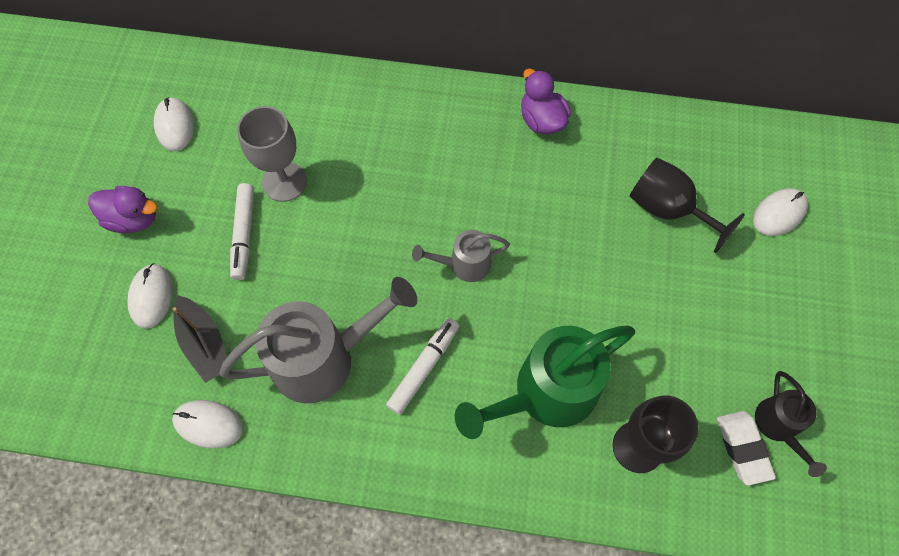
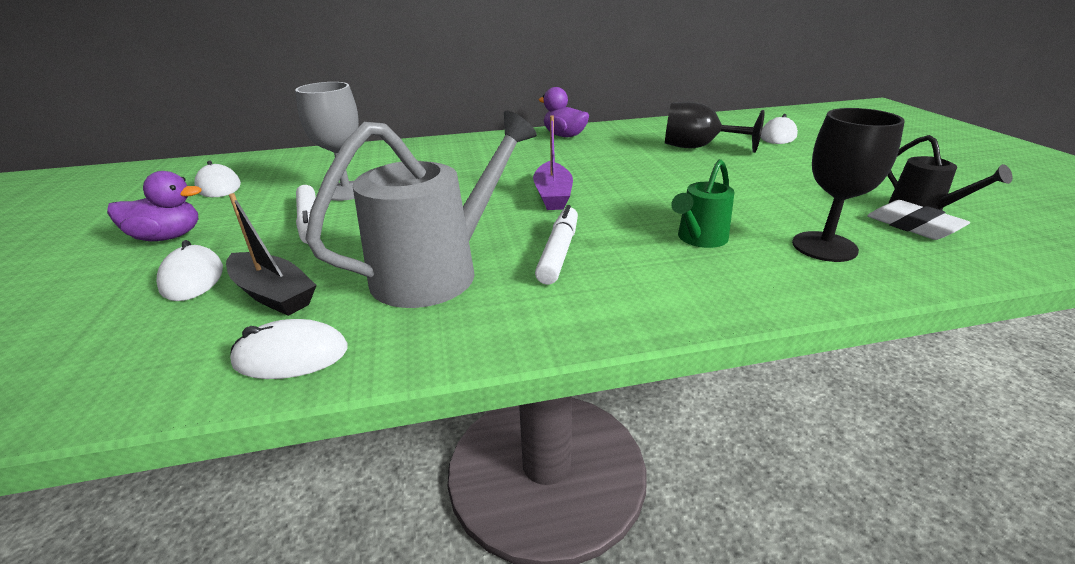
camera: 20 degrees left, 35 degrees down
(463, 264) = (553, 195): grey watering can -> purple boat
(545, 393) = (699, 239): green watering can -> green watering can, size x0.53

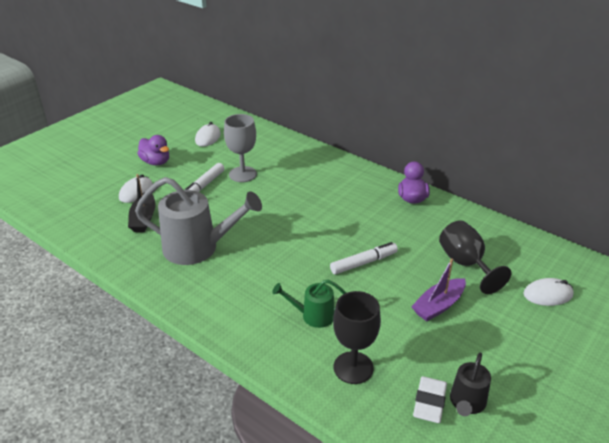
camera: 50 degrees right, 5 degrees up
(291, 355) = (114, 249): white mouse -> none
(553, 195) = (312, 240): purple boat -> purple boat (438, 305)
(558, 252) = (249, 274): white marker -> white marker (363, 263)

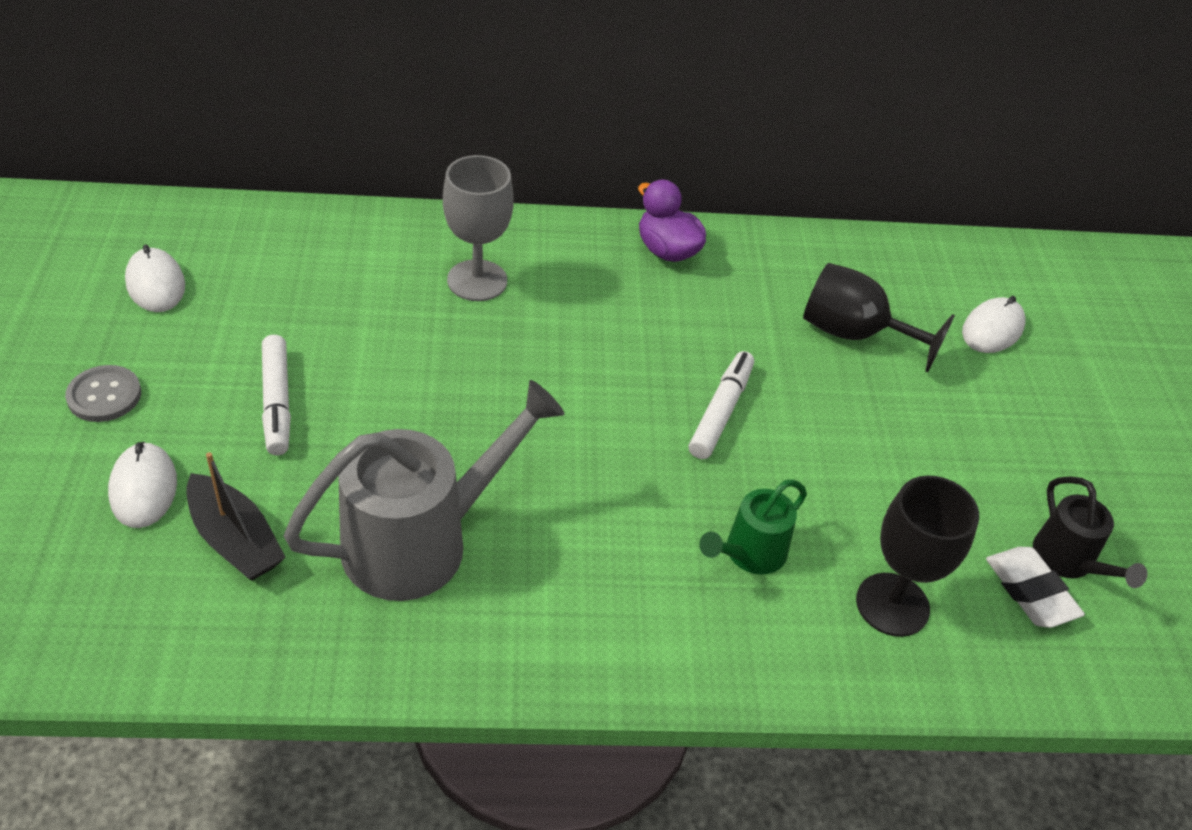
camera: 45 degrees left, 10 degrees up
(156, 162) = (104, 395): purple duck -> grey button
(243, 174) = (327, 337): grey goblet -> grey goblet (477, 280)
(438, 305) = (890, 427): purple boat -> none

